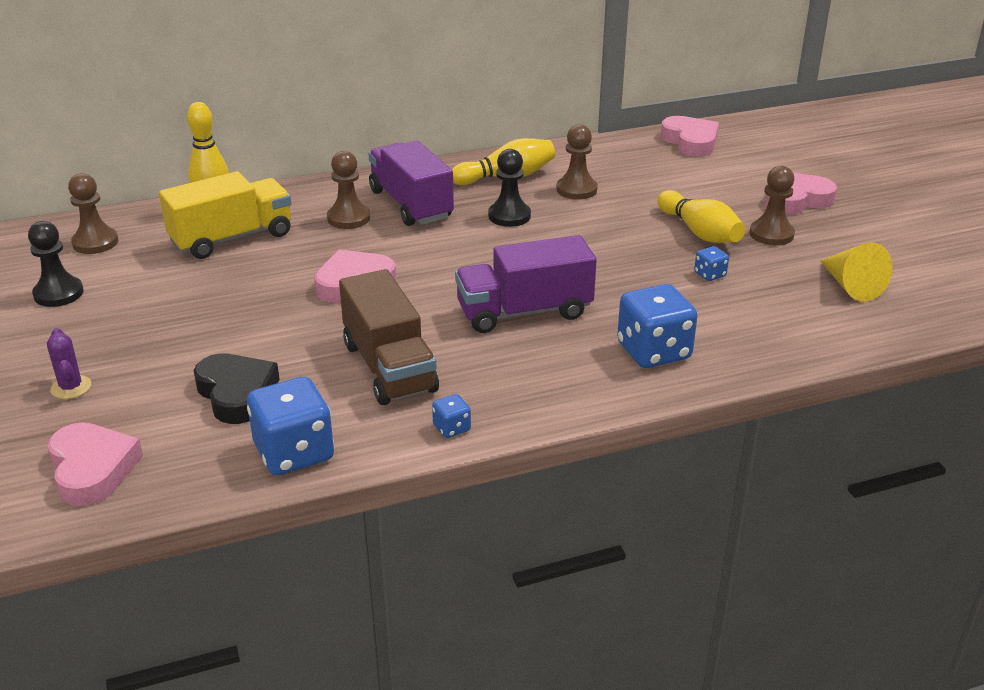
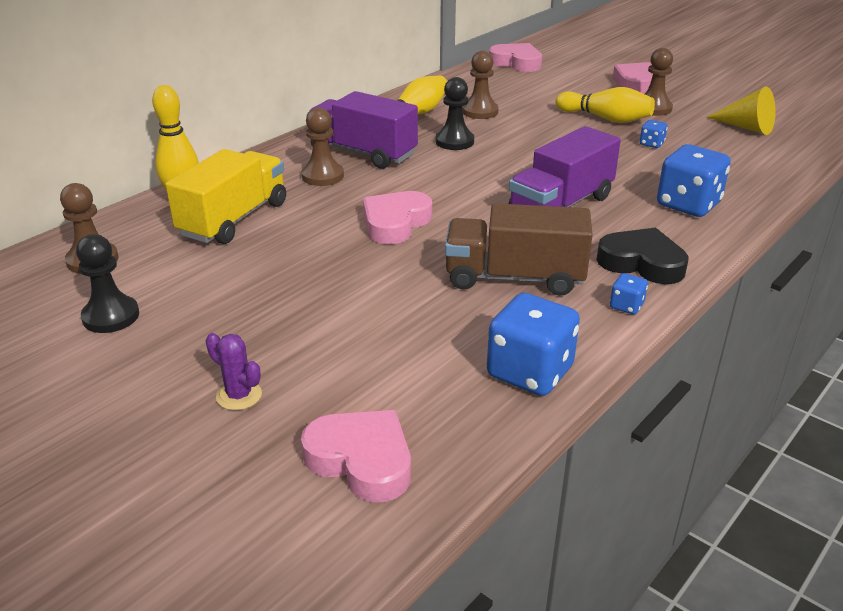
camera: 30 degrees left, 0 degrees up
(237, 393) = (412, 343): black heart -> black heart (642, 263)
(389, 367) = (514, 278): brown truck -> brown truck turned 150 degrees clockwise

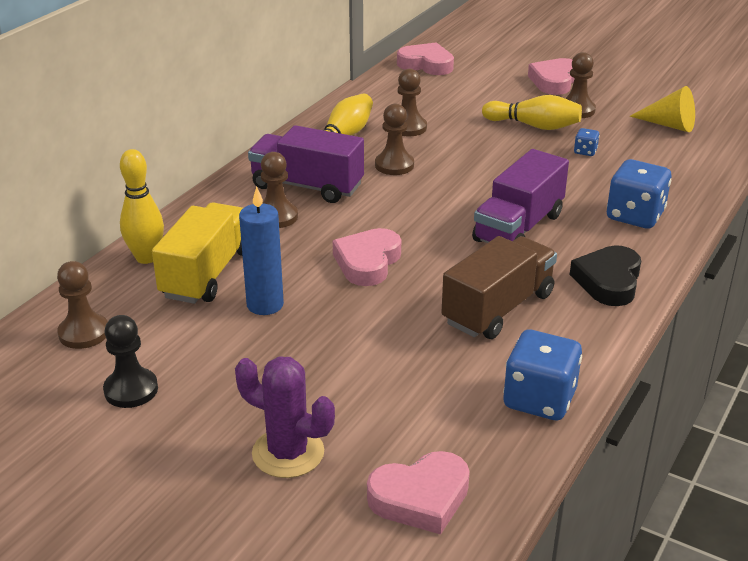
camera: 10 degrees left, 0 degrees up
(239, 395) = (288, 453): purple cactus -> purple cactus, size x1.73
(277, 252) = (265, 305): none -> blue candle
(361, 460) = (420, 498): pink heart -> pink heart turned 135 degrees clockwise
(454, 142) = (394, 165): black pawn -> brown pawn
(514, 278) = (498, 308): brown truck -> brown truck turned 135 degrees clockwise
(626, 306) = (606, 326): blue dice -> none
(642, 263) = (608, 281): black heart -> black heart turned 90 degrees counterclockwise

